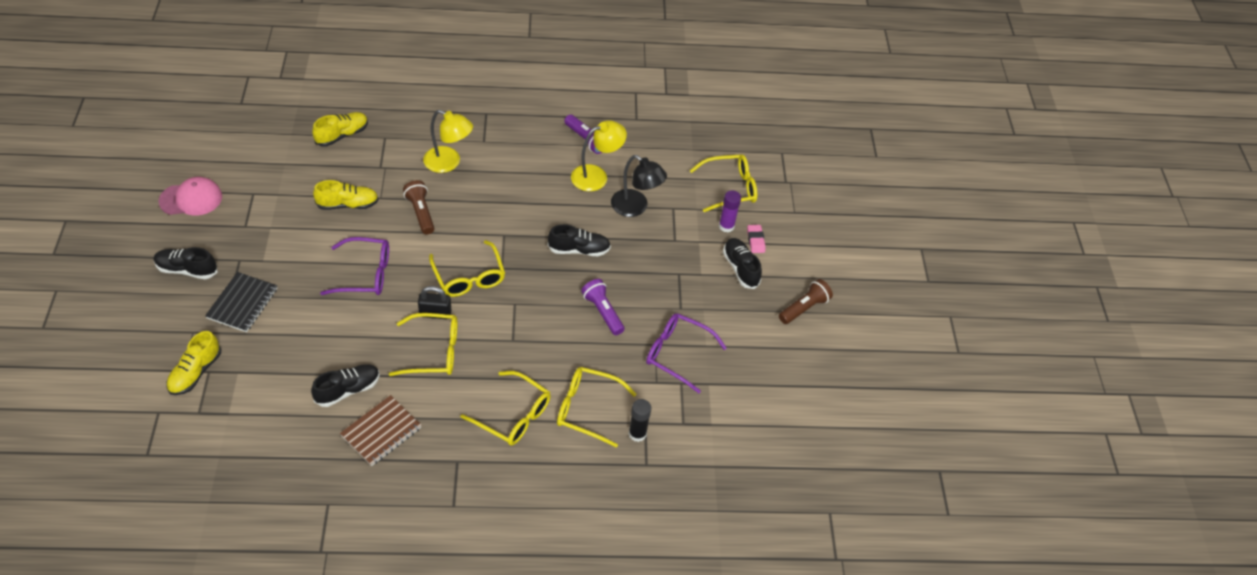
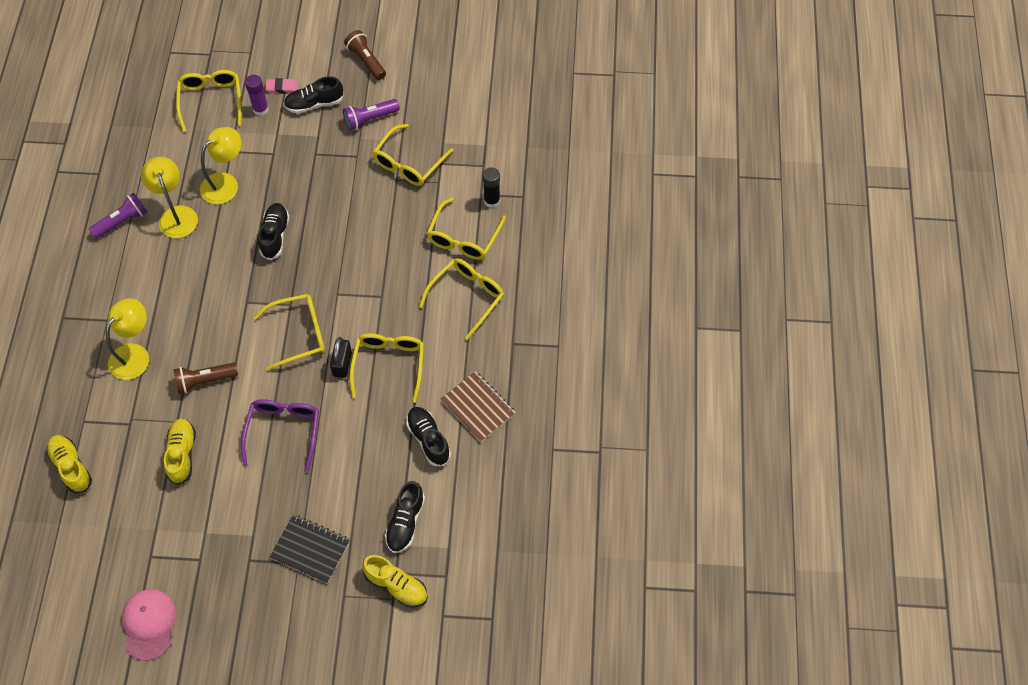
camera: 80 degrees left, 10 degrees up
(187, 270) = (256, 613): black shoe -> black shoe (405, 522)
(602, 312) = (355, 219): purple flashlight -> purple flashlight (370, 119)
(635, 207) = (225, 183): black lamp -> yellow lamp
(677, 354) = (409, 163): purple glasses -> yellow glasses

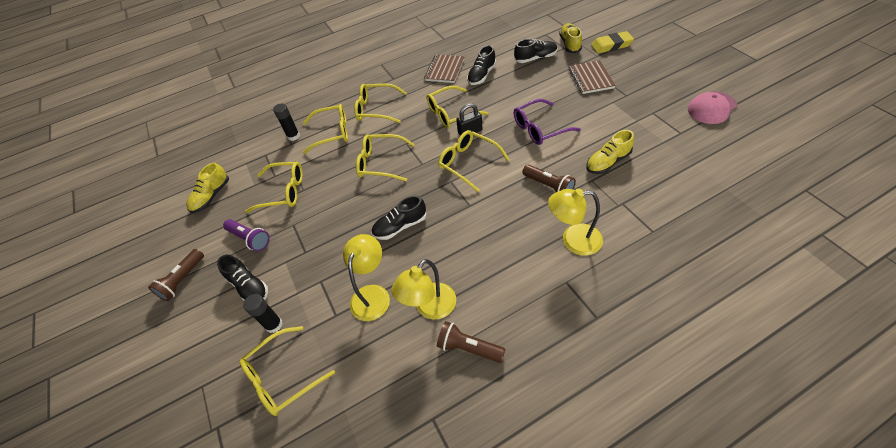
camera: 115 degrees left, 10 degrees down
(71, 467) = (688, 212): yellow shoe -> yellow shoe (211, 196)
(122, 221) = (469, 348): purple flashlight -> brown flashlight
(225, 183) = (372, 294): yellow lamp -> yellow lamp turned 90 degrees clockwise
(260, 109) = (274, 325): purple glue stick -> black glue stick
(282, 88) = (240, 325): pink eraser -> none
(310, 549) = (590, 78): black notebook -> brown notebook
(347, 631) = (611, 45): none -> yellow eraser
(372, 259) = (381, 163): none -> yellow glasses

